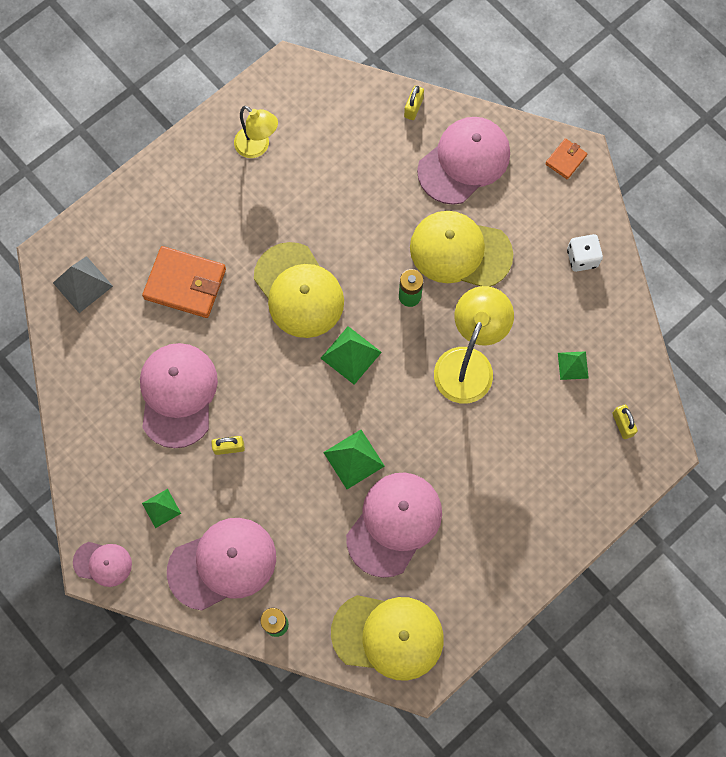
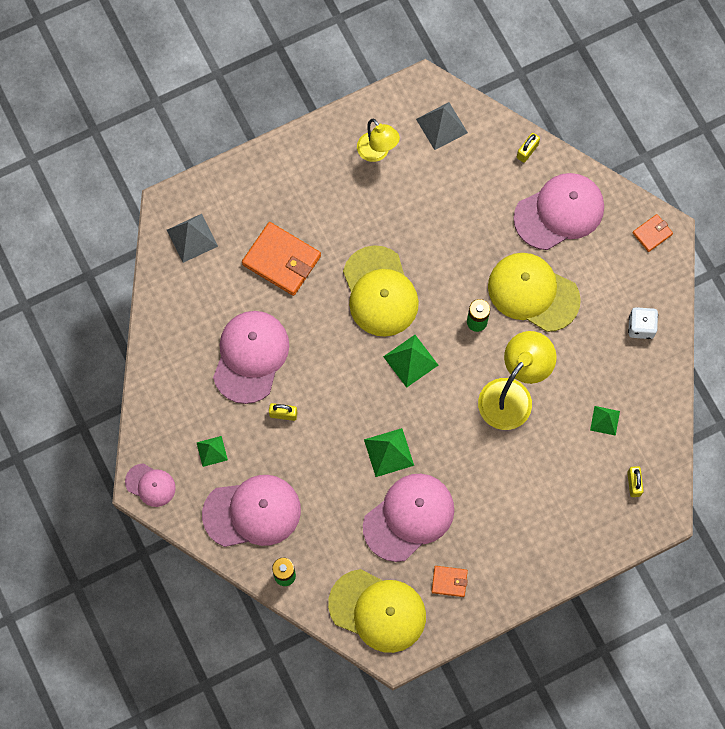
camera: 15 degrees right, 0 degrees up
(318, 103) = (442, 126): none -> grey pyramid
(457, 582) = (449, 581): none -> orange wallet

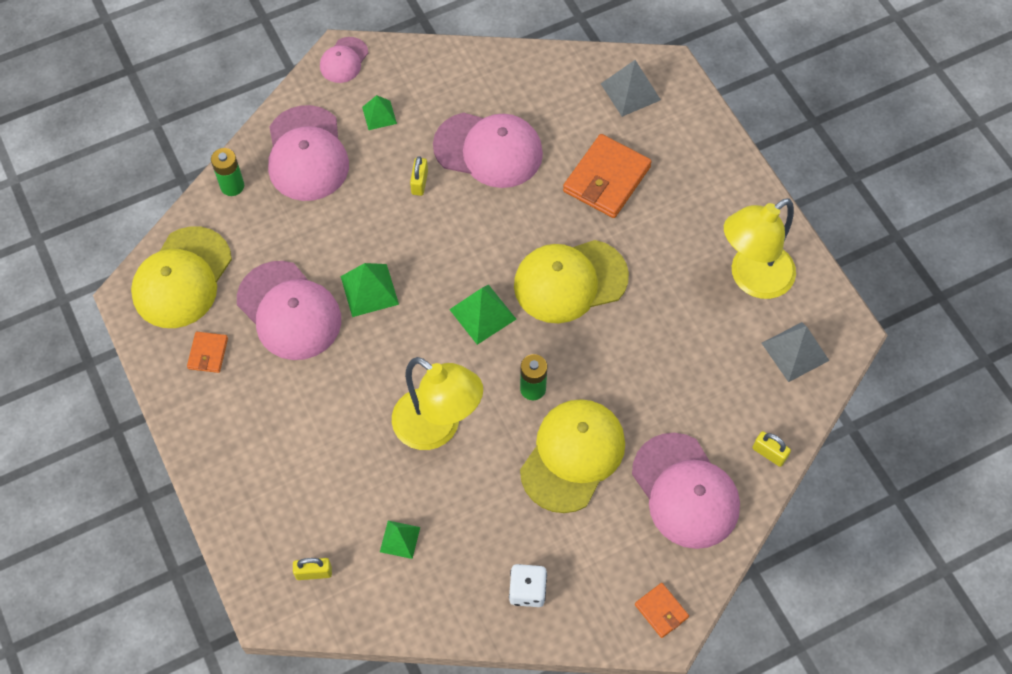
camera: 90 degrees right, 10 degrees down
(377, 152) = (752, 279): yellow lamp -> yellow lamp, size x1.60

